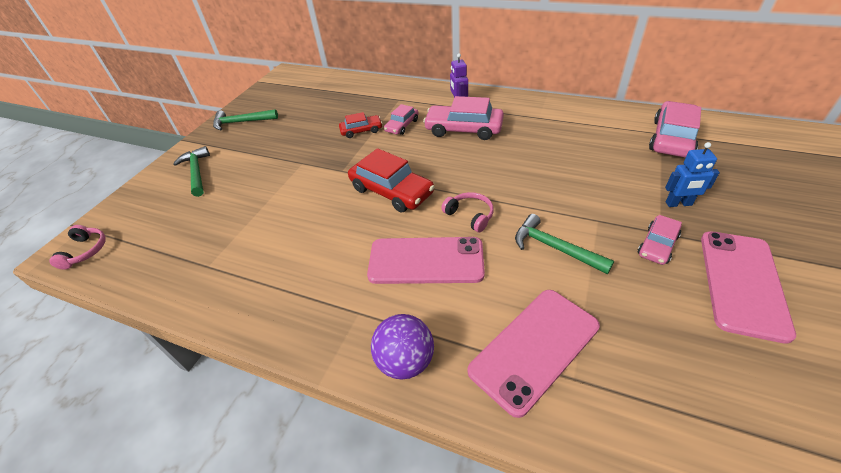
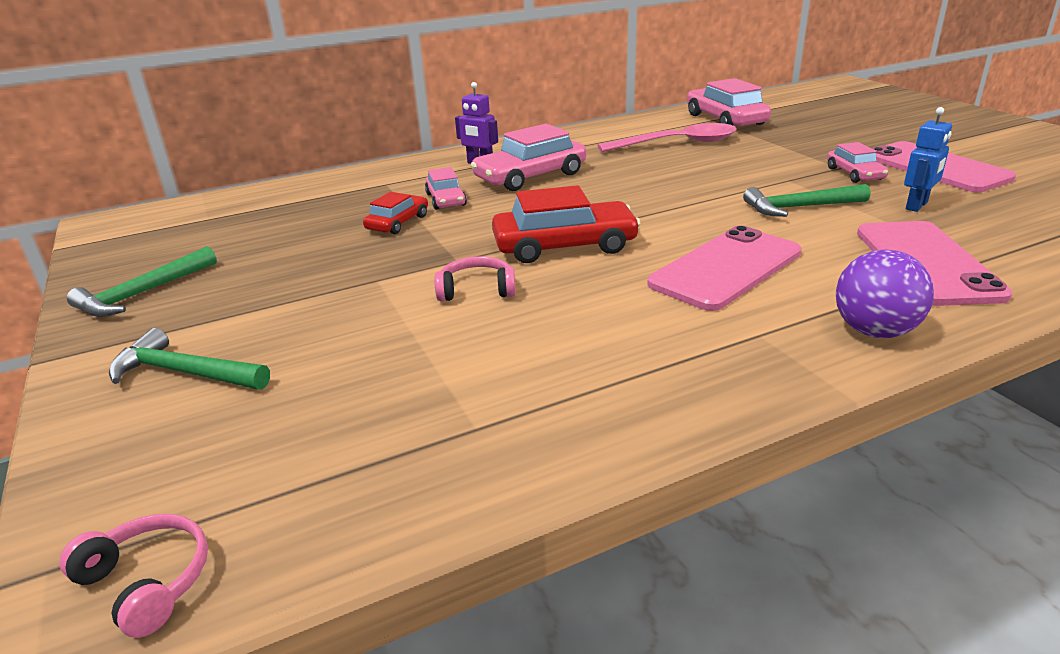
camera: 50 degrees left, 15 degrees down
(470, 215) = (687, 223): pink headphones -> pink headphones (476, 290)
(591, 145) = (677, 144): none -> pink spoon
(678, 204) = (814, 149): blue robot -> blue robot (917, 206)

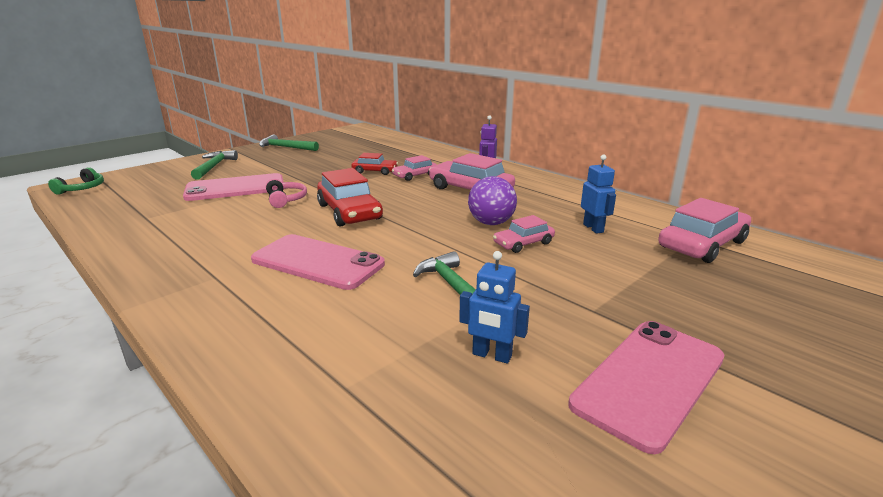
camera: 70 degrees right, 5 degrees down
(147, 581) = (82, 189): pink headphones -> green headphones
(677, 144) = (593, 228): pink spoon -> blue robot
(854, 174) = (576, 319): pink car -> pink car (523, 243)
(874, 331) = (208, 319): purple ball -> purple ball (491, 223)
(926, 263) = (335, 351): pink phone -> pink phone (235, 188)

